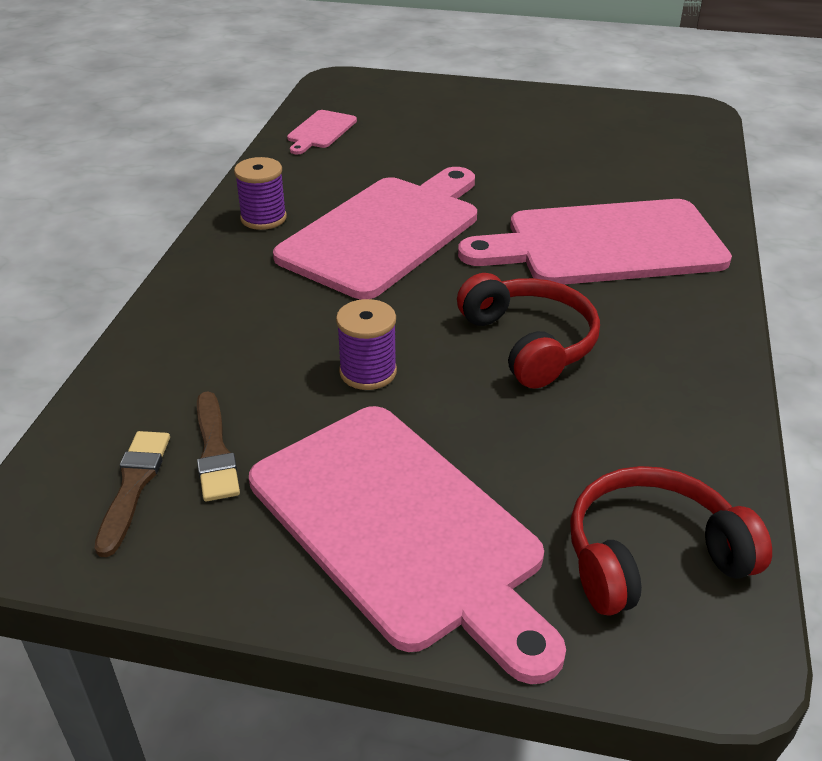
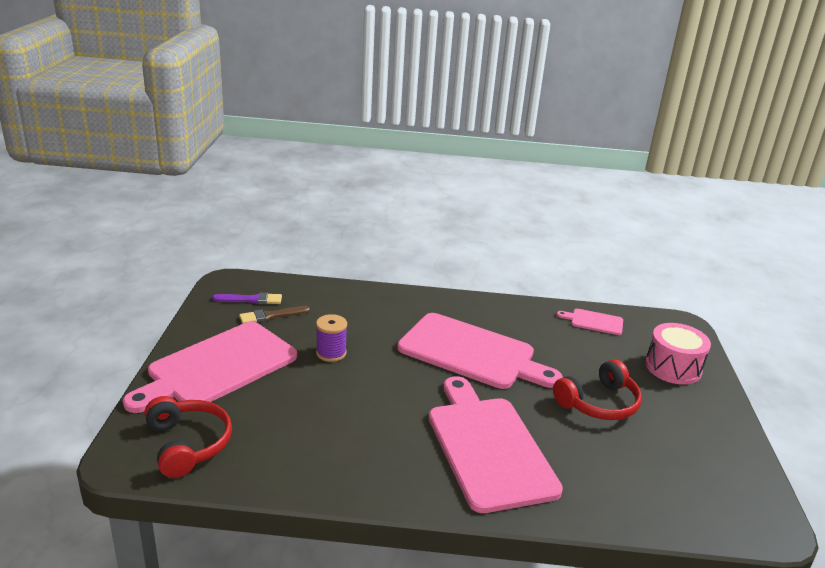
camera: 80 degrees right, 10 degrees down
(133, 486) = (251, 300): brown brush -> purple brush
(263, 218) = (472, 310): purple spool -> none
(434, 103) = (673, 367): none -> pink drum
(529, 343) = (363, 408): red headphones -> red headphones (598, 403)

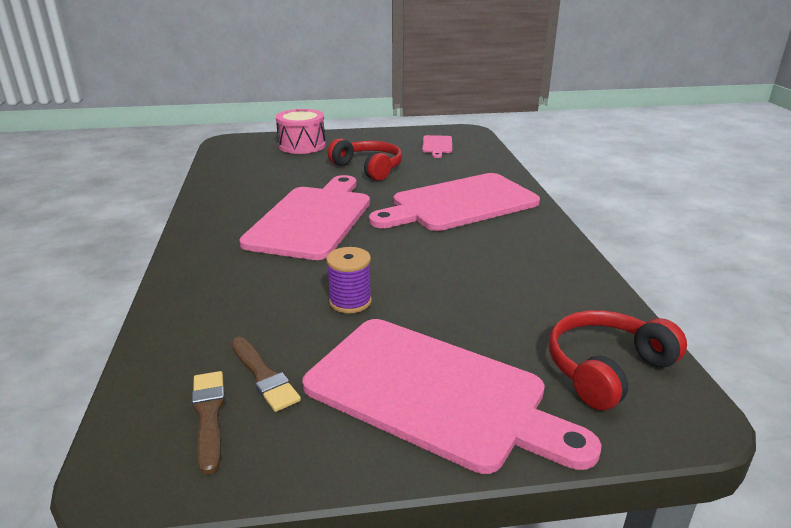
camera: 100 degrees left, 0 degrees up
(251, 300) = (209, 415): purple brush -> brown brush
(594, 322) = (232, 170): pink cutting board -> pink cutting board (437, 145)

